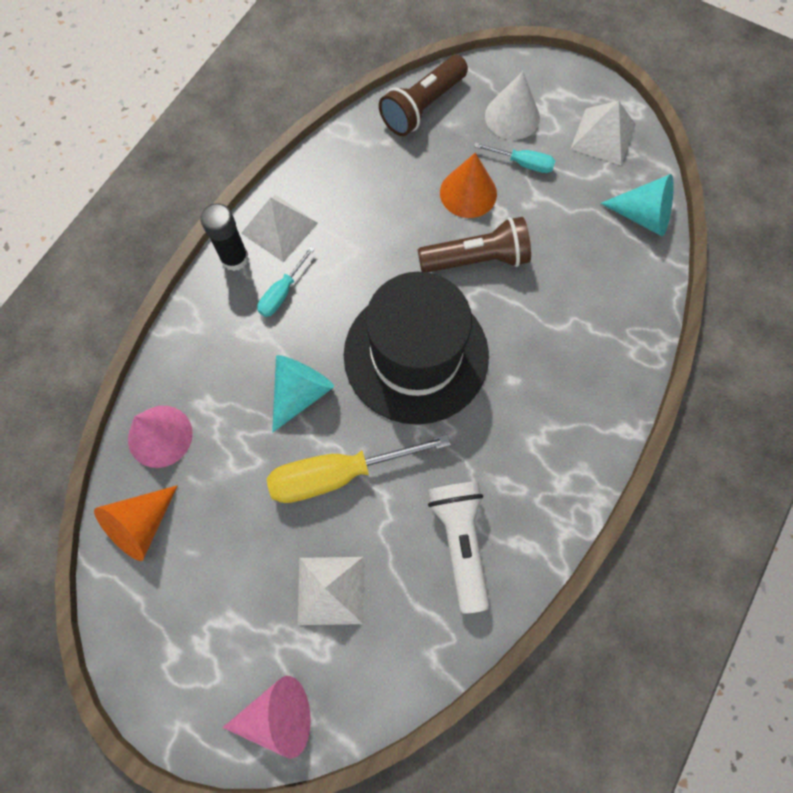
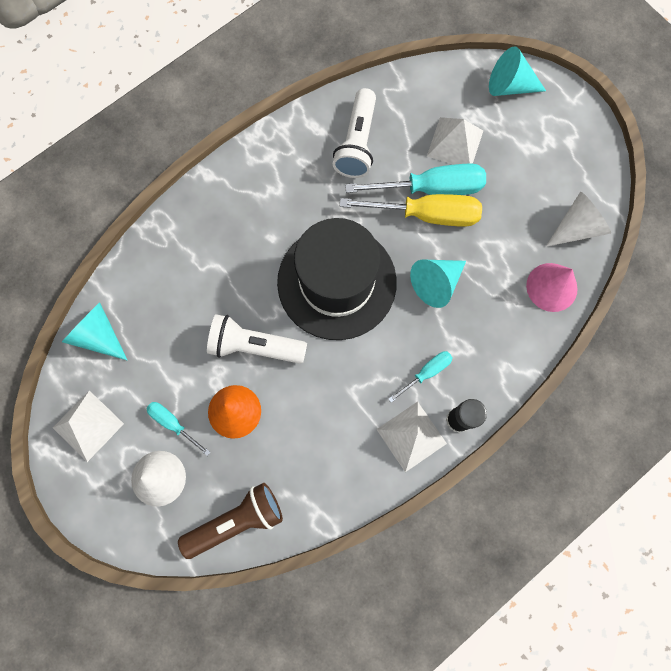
camera: 160 degrees left, 5 degrees up
(142, 525) = (576, 227): orange cone -> white cone
(277, 715) = (509, 86): pink cone -> turquoise cone
(342, 512) = (431, 188): none -> turquoise screwdriver
(477, 259) = (254, 345): brown flashlight -> white flashlight

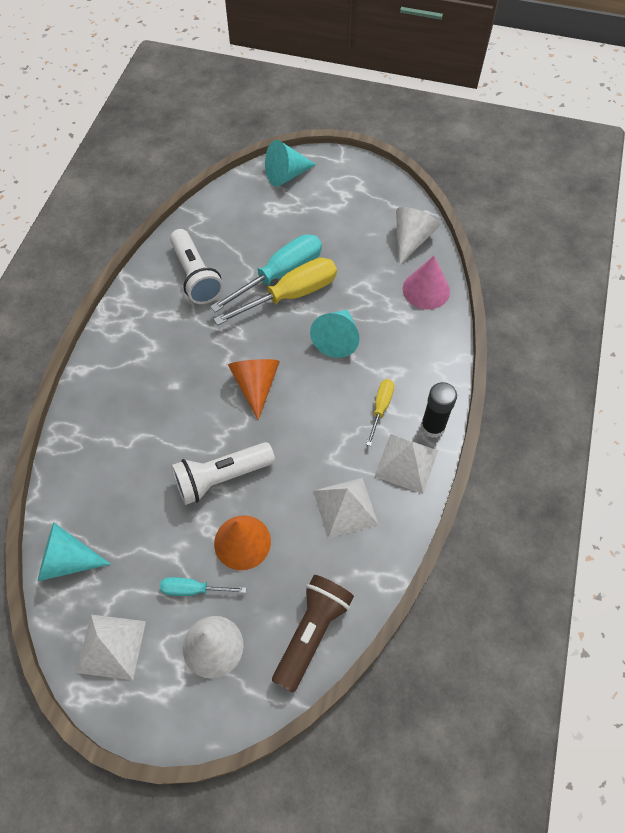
camera: 35 degrees left, 15 degrees down
(337, 282) = (256, 386): black hat -> orange cone
(426, 372) = (380, 408): turquoise screwdriver -> yellow screwdriver
(455, 143) = (274, 234): white pyramid -> white pyramid (345, 507)

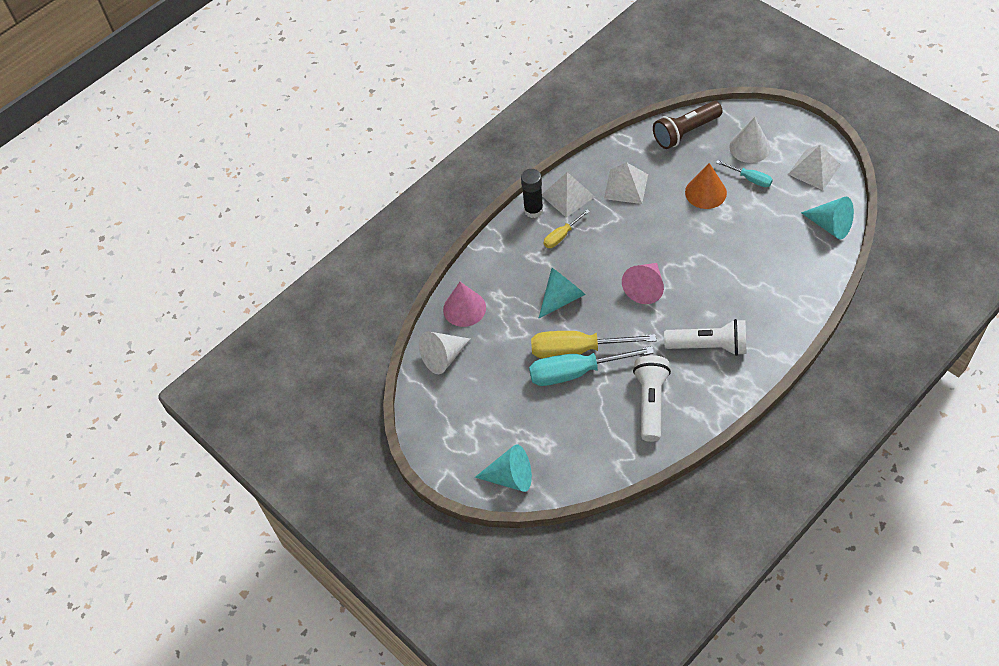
camera: 145 degrees left, 5 degrees down
(221, 477) = (702, 235): white flashlight -> white flashlight (709, 346)
(256, 386) = (645, 288): orange cone -> pink cone

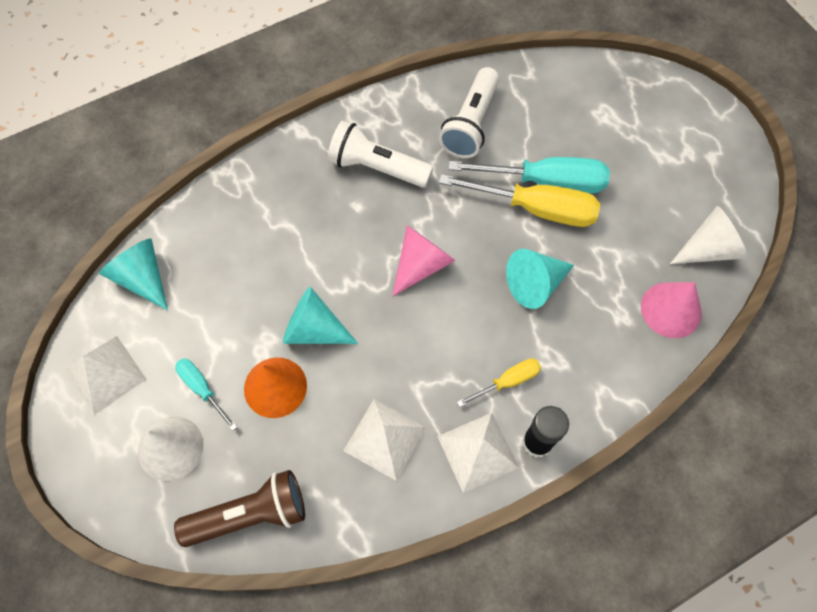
camera: 170 degrees left, 10 degrees up
(510, 477) = (650, 91): turquoise cone -> turquoise cone (314, 329)

